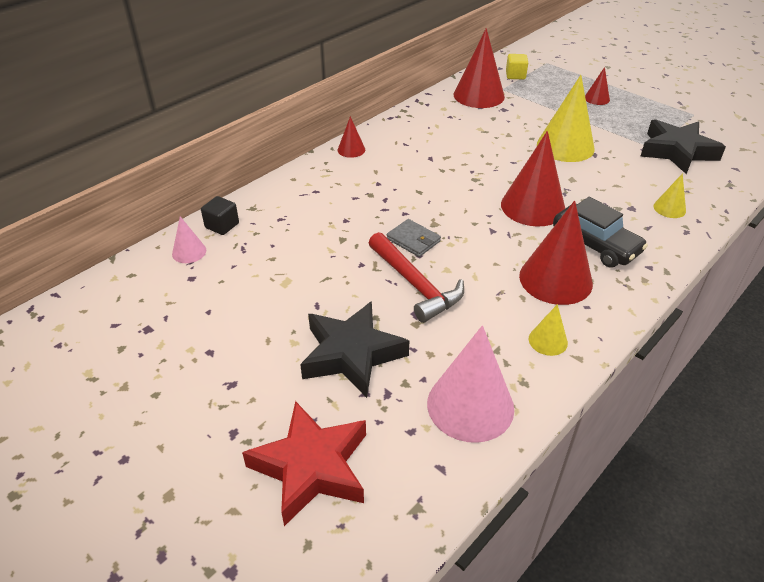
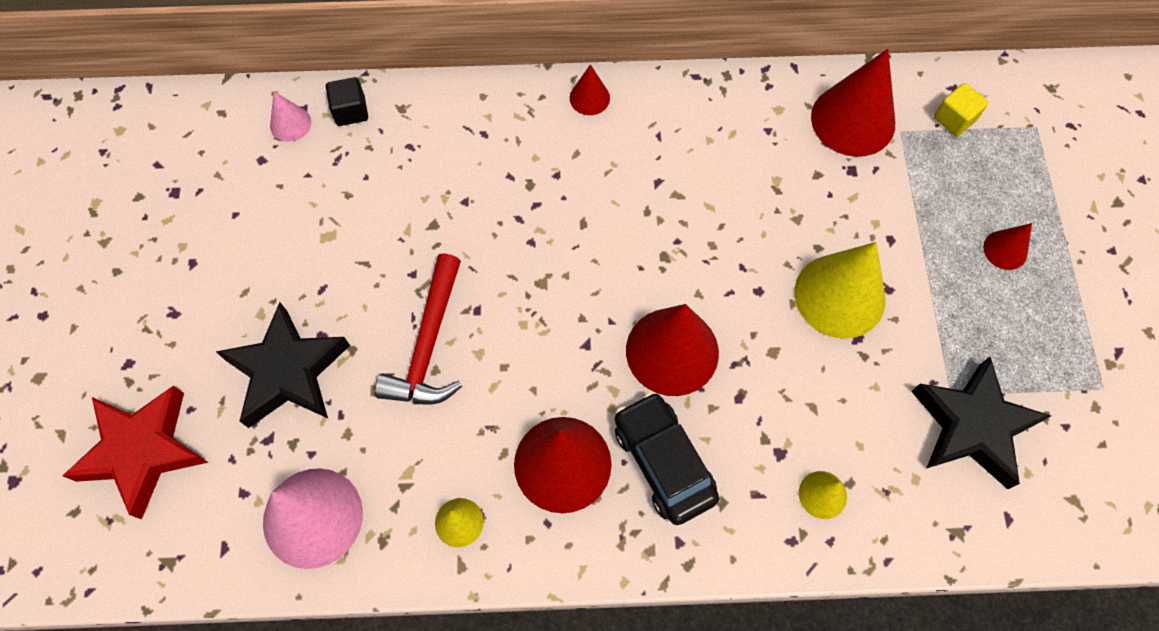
camera: 45 degrees right, 25 degrees up
(413, 240) = (494, 286): grey wallet -> none
(595, 245) = (663, 462): black car -> black car turned 150 degrees clockwise

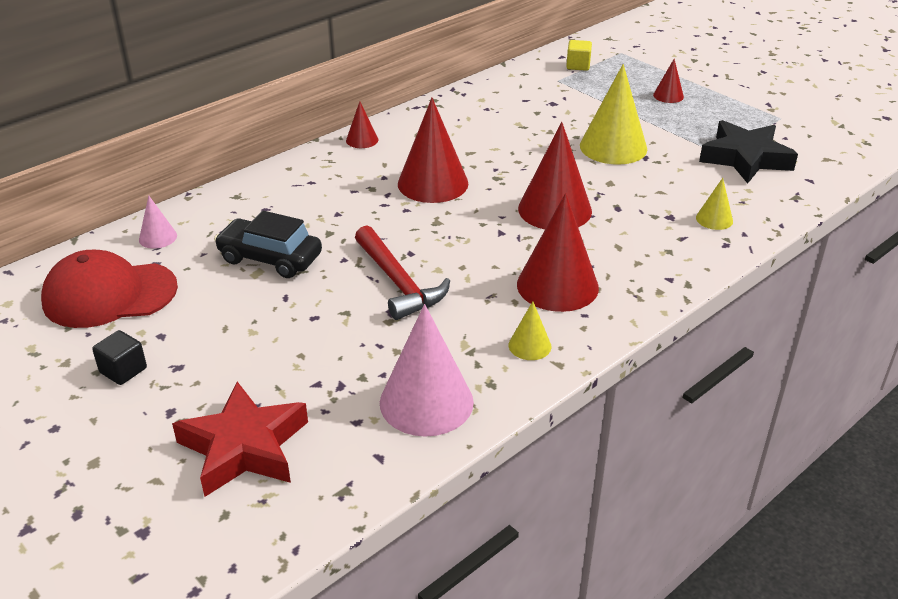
camera: 40 degrees left, 30 degrees down
(196, 177) = (109, 295): none -> red cap
(287, 371) = (311, 346): black star -> none
(351, 111) = (199, 212): black cube -> black cube (123, 370)
(663, 462) = (614, 253): black car -> black car (270, 258)
(853, 120) = (527, 86): red cone -> red cone (433, 183)

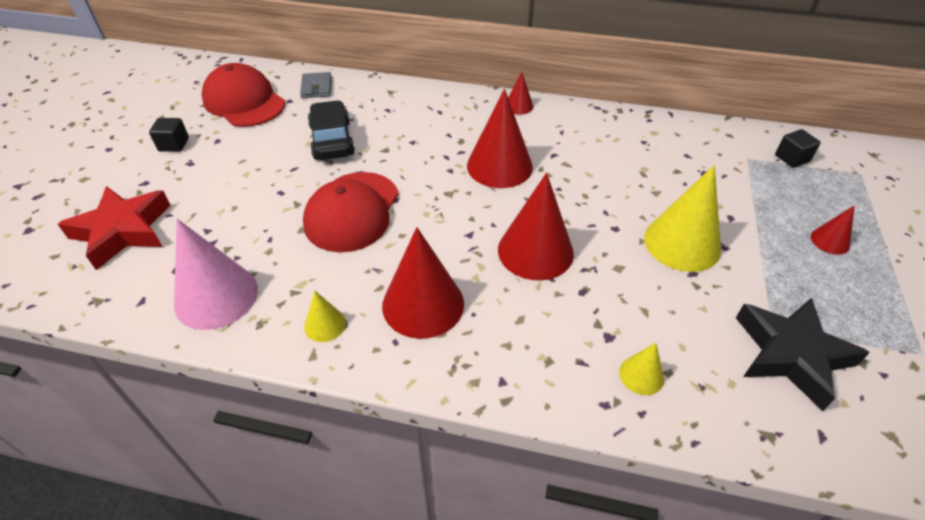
camera: 55 degrees right, 10 degrees up
(158, 237) = (316, 87): pink cone -> grey wallet
(398, 282) = (352, 211): red hammer -> red cap
(578, 65) = (792, 158): yellow cube -> black cube

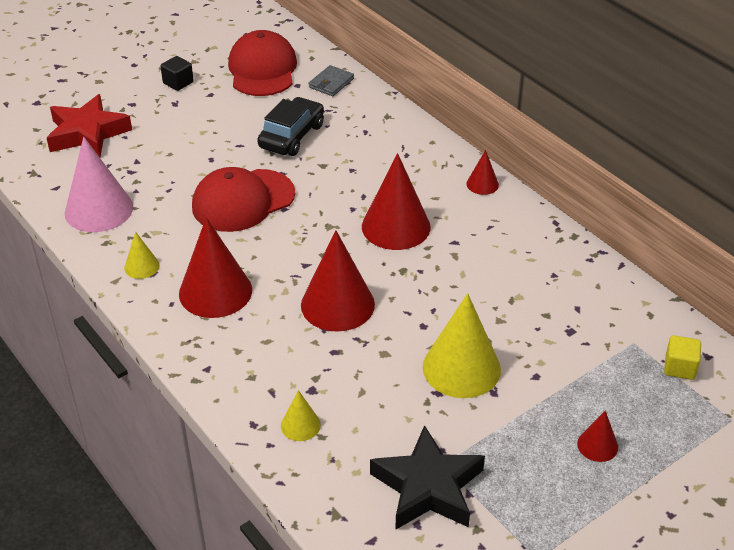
camera: 40 degrees right, 5 degrees down
(792, 158) = (679, 367): black cube -> yellow cube

